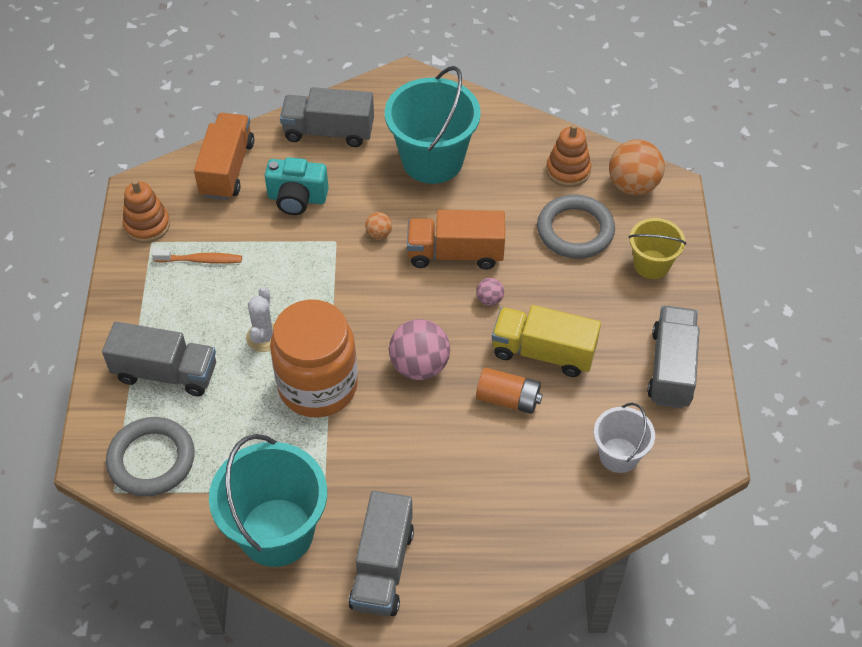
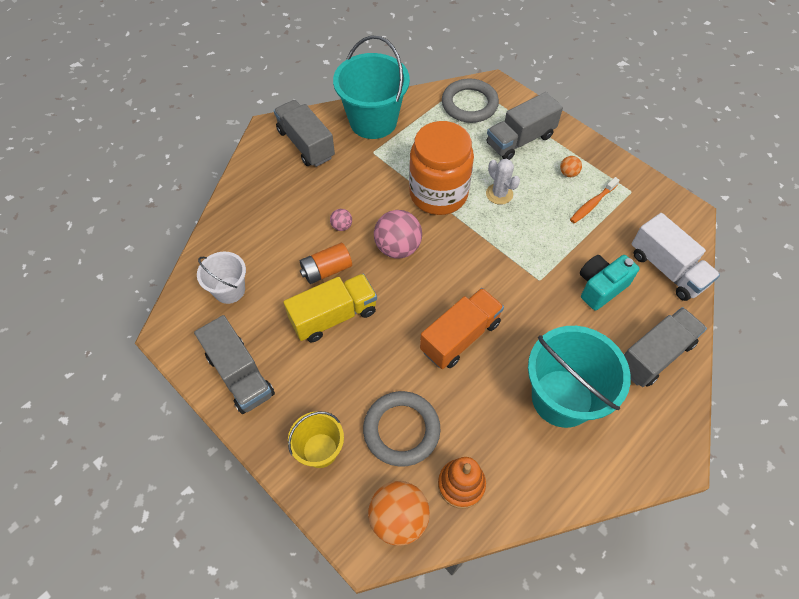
camera: 135 degrees right, 5 degrees up
(147, 225) = (649, 198): orange stacking toy -> none
(227, 169) = (667, 269): orange truck -> white truck
(379, 234) = (522, 308): orange ball -> orange ball (568, 173)
(489, 299) = (403, 323): pink ball -> pink ball (342, 226)

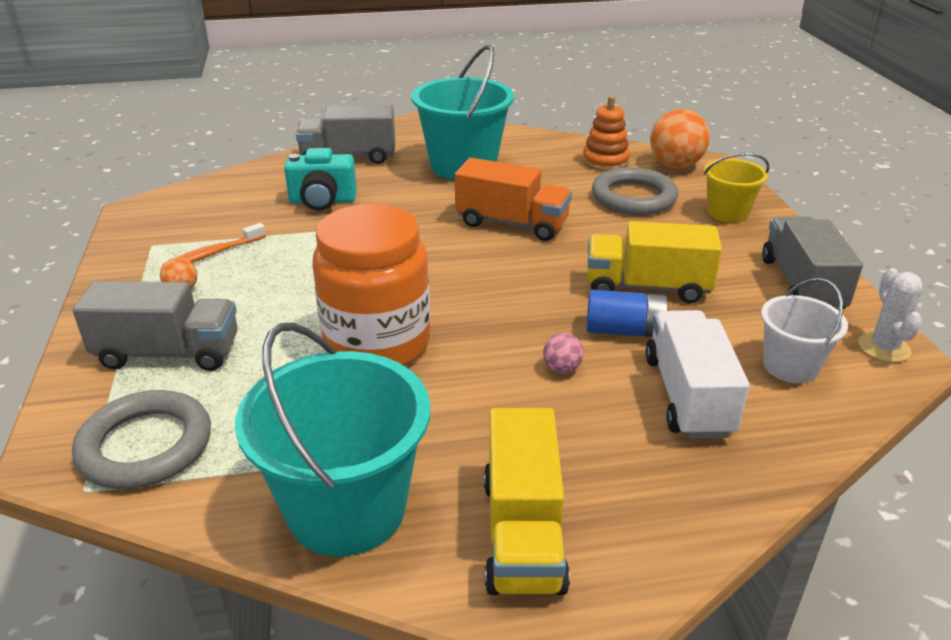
camera: 145 degrees left, 25 degrees down
(306, 144) = (523, 533): grey truck -> yellow truck
(326, 270) = (624, 330): orange battery -> blue battery
(398, 248) = (503, 313): pink ball -> none
(460, 337) = (512, 223): orange truck -> orange truck turned 150 degrees counterclockwise
(499, 194) = (299, 308): white cactus -> white cactus (884, 347)
(592, 204) = (213, 254): orange toothbrush -> orange toothbrush turned 150 degrees clockwise
(667, 269) = (240, 188): white truck -> white truck (687, 396)

